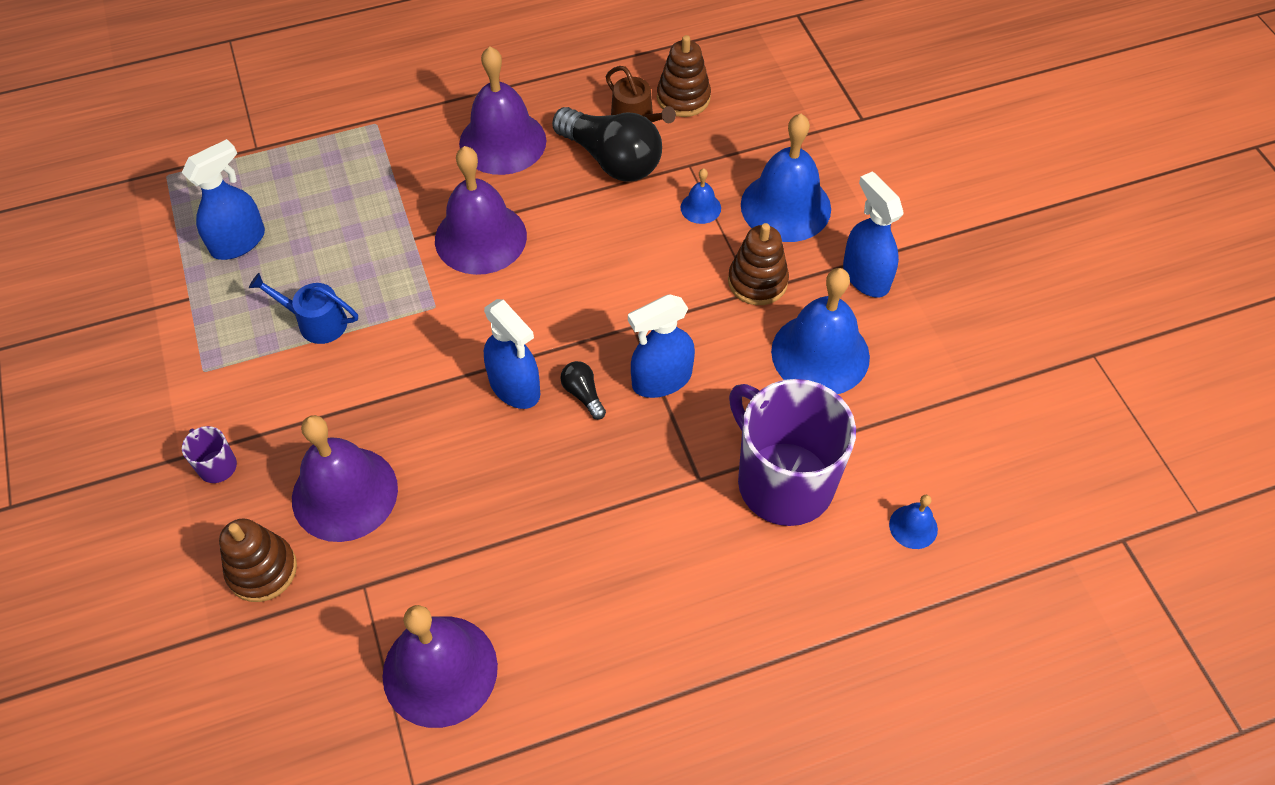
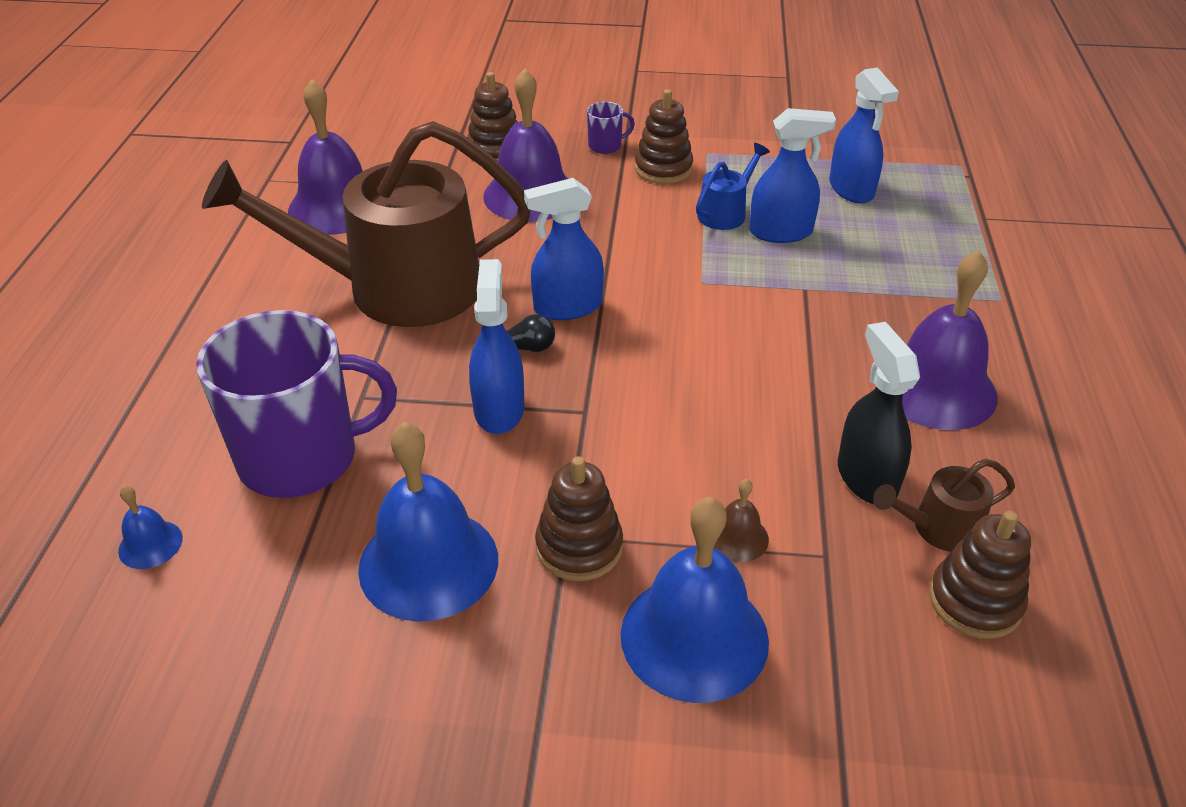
camera: 115 degrees right, 15 degrees down
(250, 397) = (663, 169): none -> brown stacking toy
(480, 237) = (782, 333): purple bell -> none
(551, 531) = (397, 288): none -> brown watering can
(611, 160) = (866, 477): black light bulb -> black spray bottle
(700, 208) = (738, 537): blue bell -> brown bell
(865, 276) = (513, 676): blue spray bottle -> blue spray bottle (781, 232)

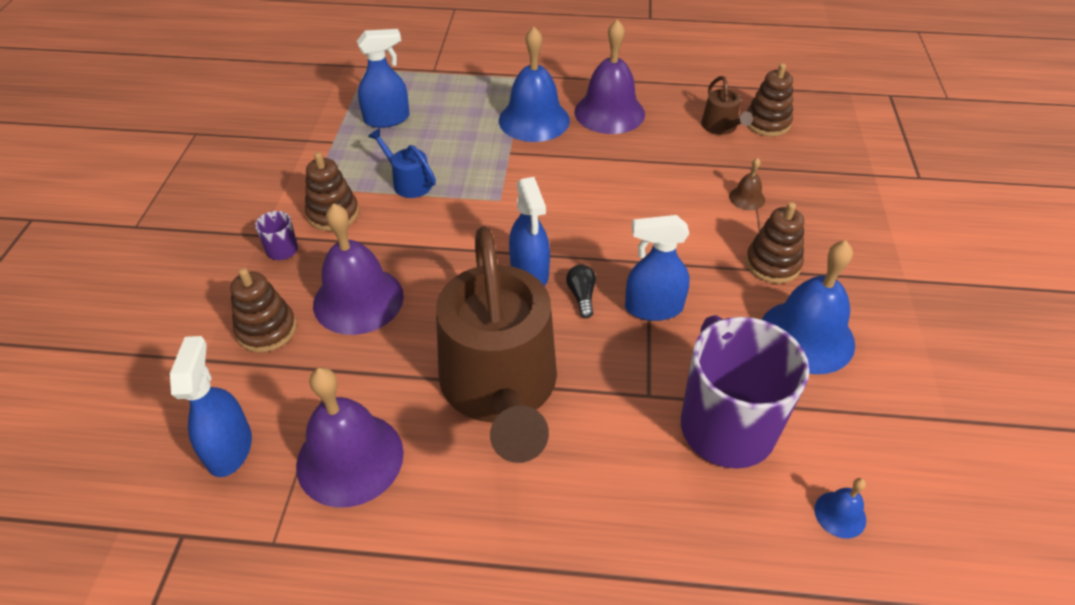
camera: 90 degrees left, 5 degrees up
(694, 636) = (822, 218): blue bell -> blue bell (534, 120)
(781, 232) = (439, 157): blue spray bottle -> blue spray bottle (229, 448)
(866, 477) = (688, 146): black spray bottle -> none

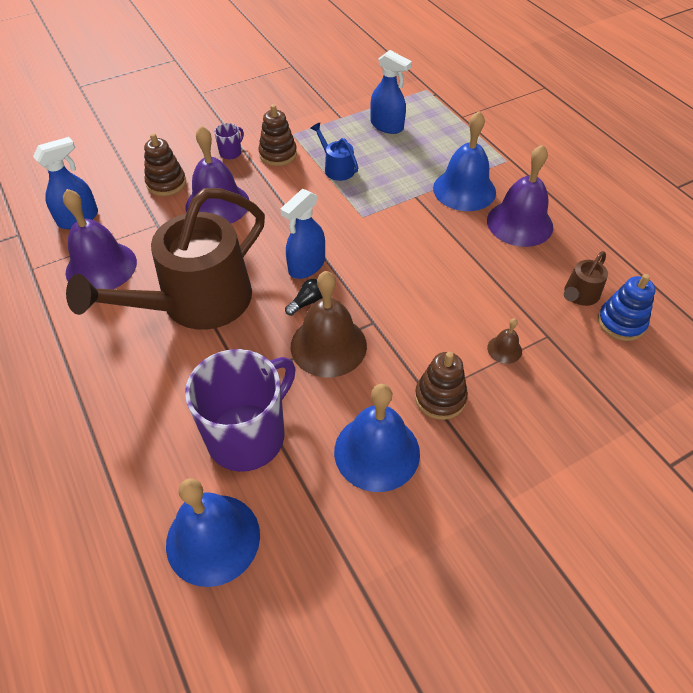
camera: 55 degrees right, 5 degrees up
(408, 182) = (336, 168): blue watering can -> blue watering can turned 45 degrees counterclockwise
(653, 308) = (328, 345): blue spray bottle -> brown bell
(767, 123) = (621, 322): brown stacking toy -> blue stacking toy
(840, 514) = (213, 539): blue bell -> blue bell, size x2.22

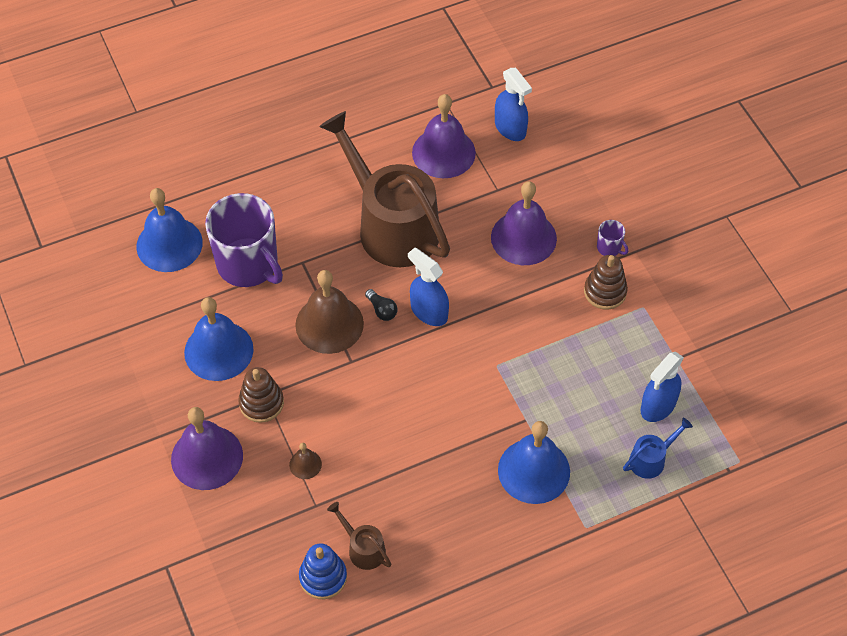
camera: 95 degrees right, 5 degrees up
(166, 183) = (559, 193): brown stacking toy -> none
(336, 168) = (578, 347): blue watering can -> blue watering can (651, 459)
(519, 223) = (474, 516): purple bell -> purple bell (207, 457)

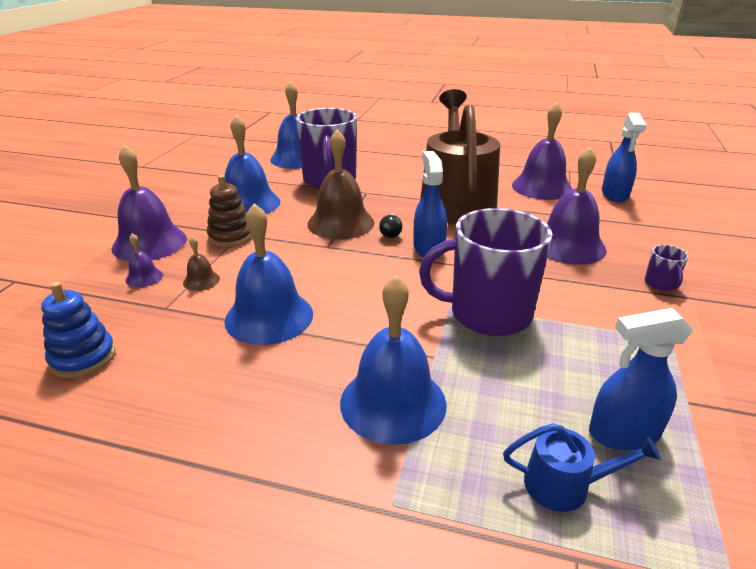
camera: 40 degrees right, 25 degrees down
(259, 492) = (144, 277): none -> purple bell
(363, 548) = (146, 359): brown watering can -> none
(394, 461) = (269, 316): none -> blue bell
(526, 358) = (488, 314): none -> purple mug
(605, 292) = (628, 309): brown stacking toy -> none

